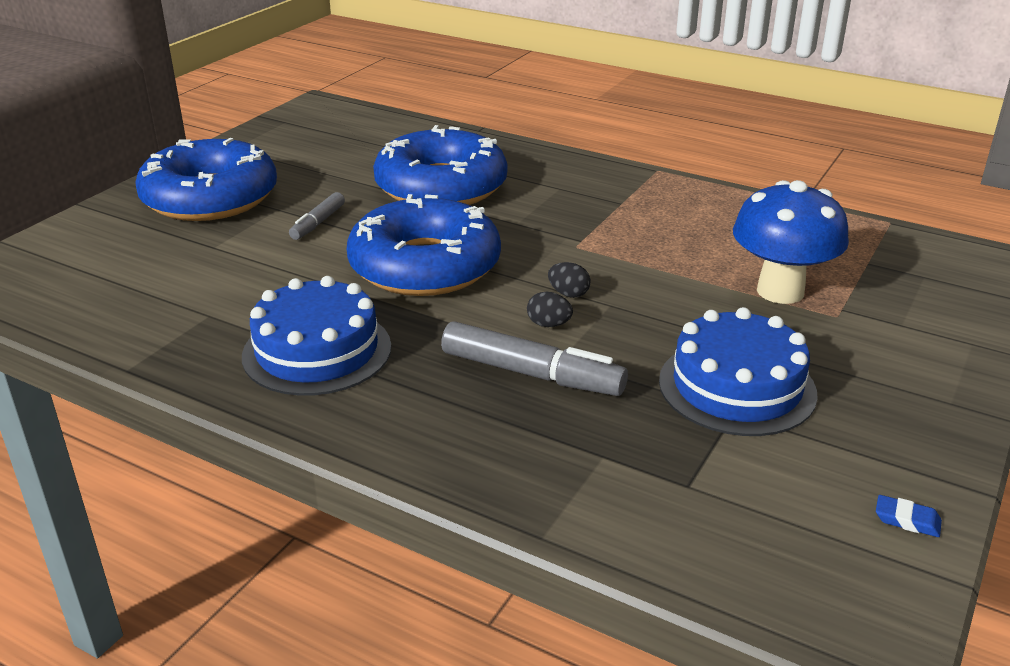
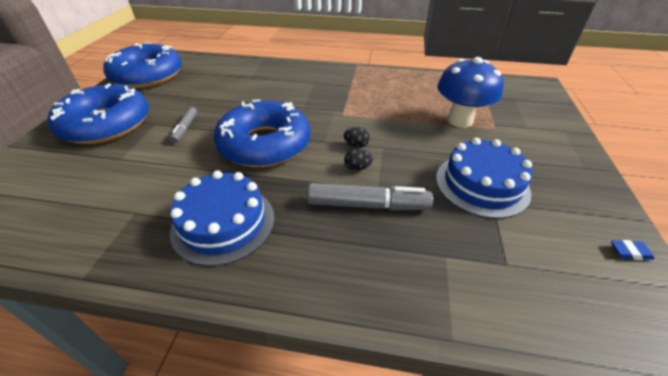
camera: 20 degrees left, 10 degrees up
(441, 186) = (249, 92): blue donut -> blue donut (147, 75)

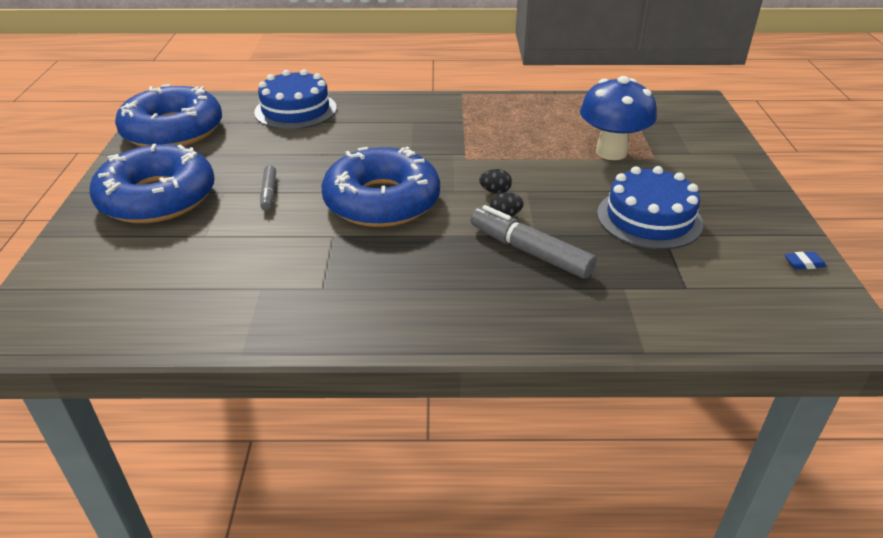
camera: 10 degrees left, 5 degrees down
(223, 223) = (373, 286): blue cake -> blue cake (295, 110)
(368, 205) = (529, 251): grey marker -> grey marker turned 135 degrees counterclockwise

